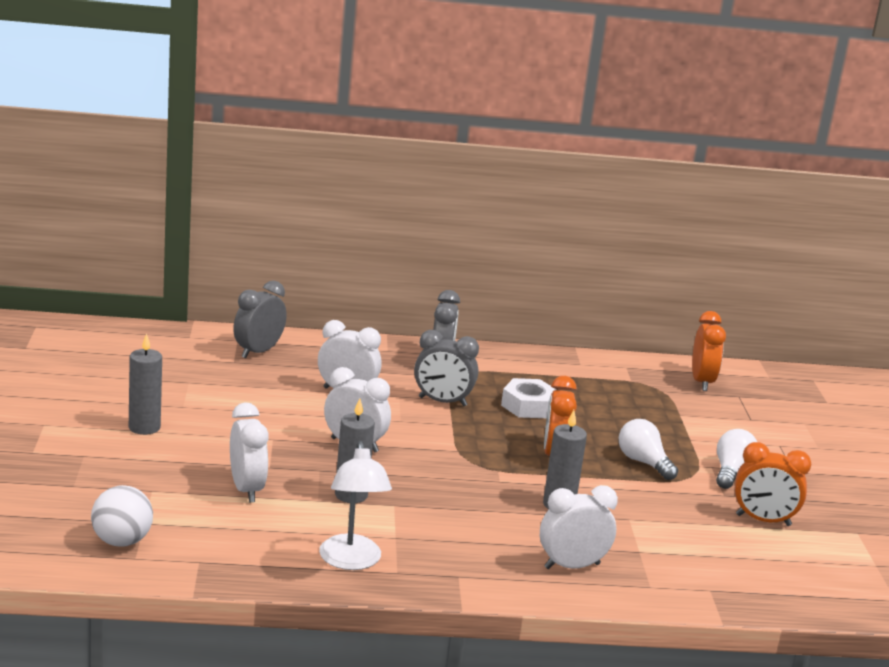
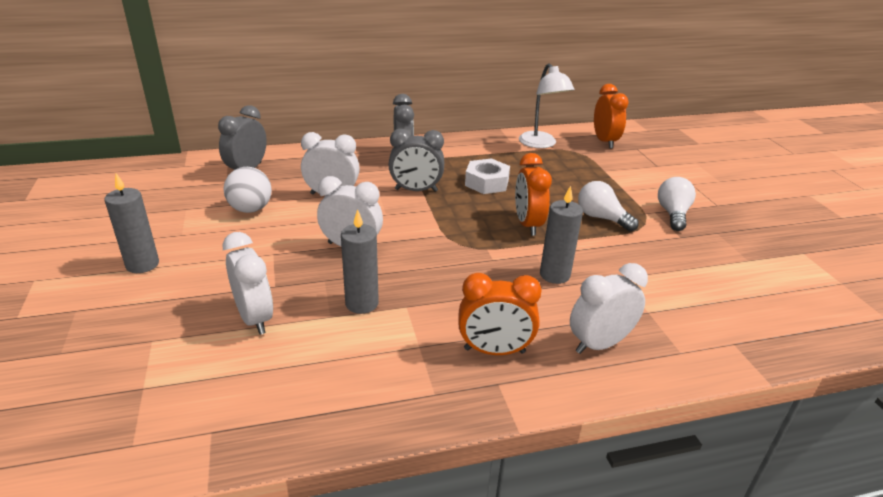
camera: 10 degrees left, 10 degrees up
(121, 541) = (115, 423): white ball -> white ball (250, 209)
(351, 561) = (382, 390): white lamp -> white lamp (541, 144)
(763, 520) = (726, 256): orange clock -> orange clock (494, 351)

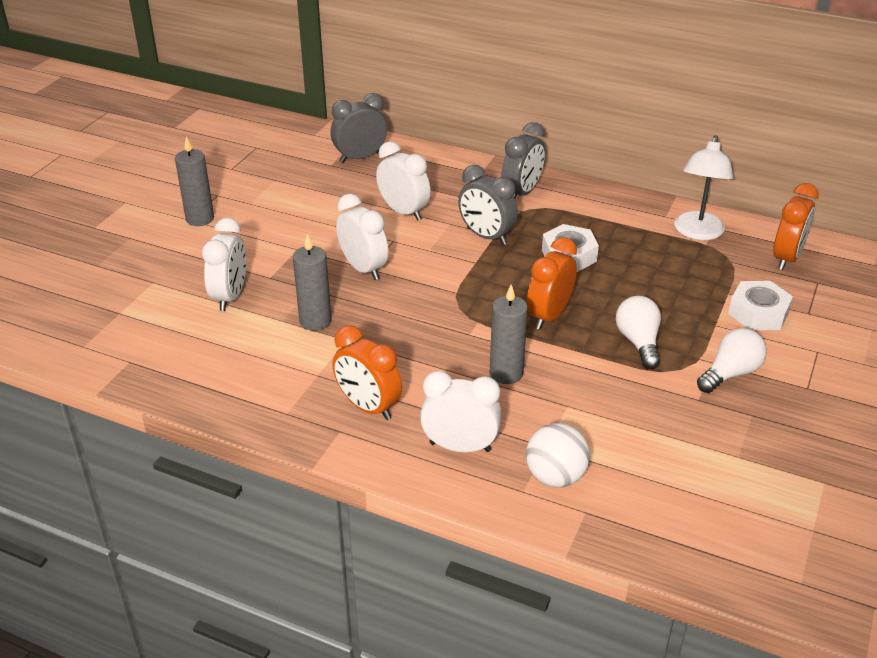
camera: 40 degrees right, 5 degrees up
(250, 209) = (322, 200): white ball -> white ball (555, 477)
(635, 175) = (758, 313): none -> white nut

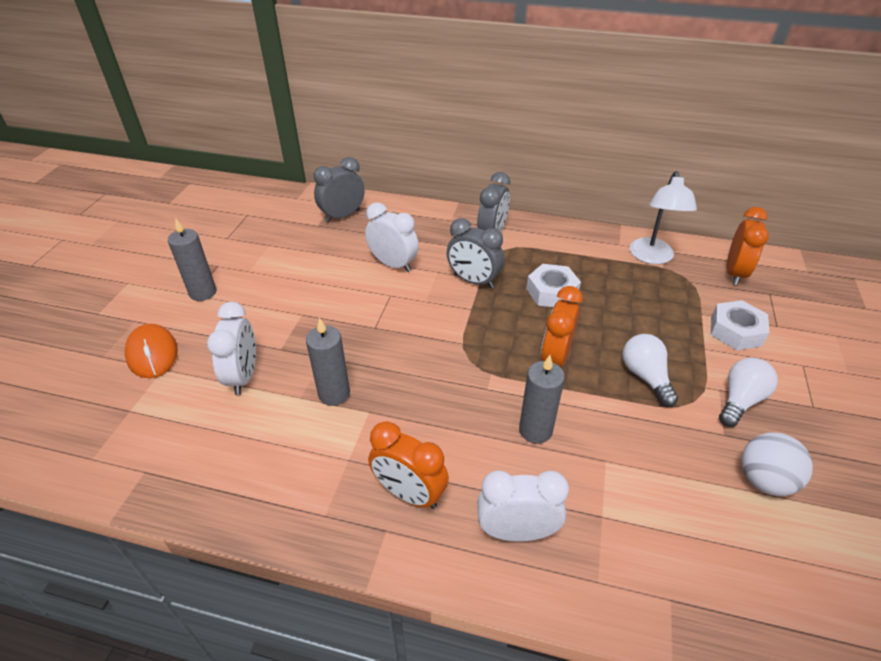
camera: 10 degrees left, 5 degrees up
(144, 268) = (152, 354): none -> orange mouse
(363, 269) = (369, 328): white clock -> none
(555, 477) = (624, 556): white ball -> white ball (764, 480)

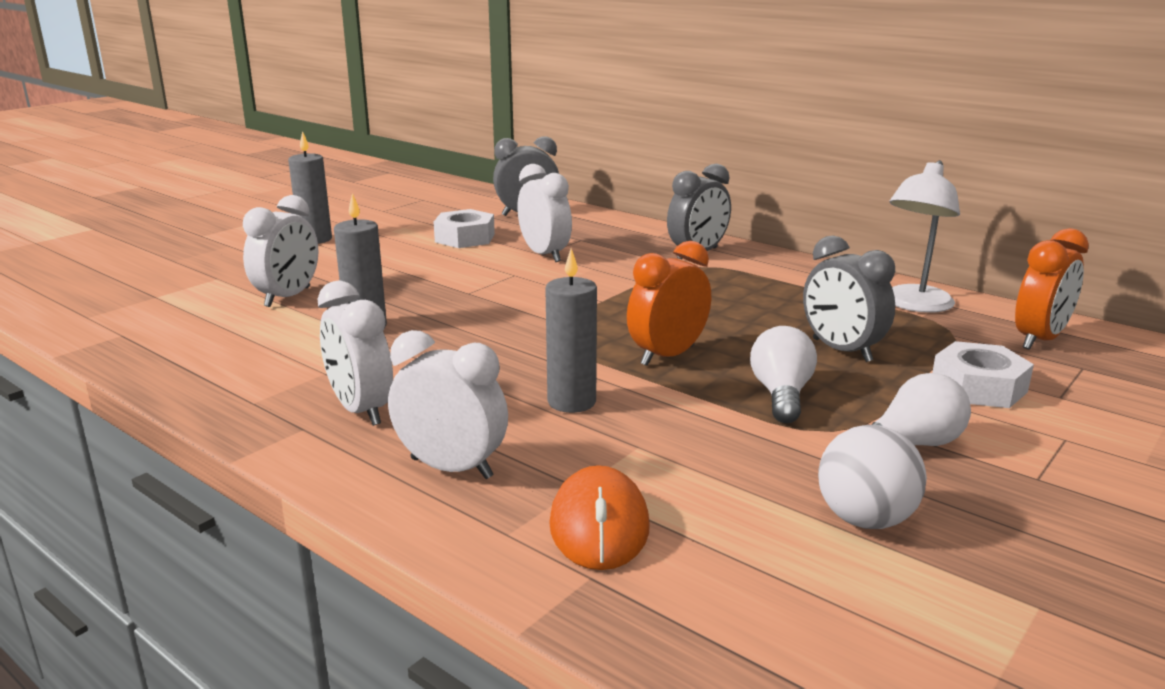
camera: 25 degrees right, 20 degrees down
(152, 354) = (220, 267): orange mouse -> orange mouse (599, 525)
(409, 493) = (361, 410): orange clock -> white clock
(473, 281) = (630, 282): grey clock -> grey clock (841, 350)
(552, 292) = (726, 307): white nut -> white nut (465, 238)

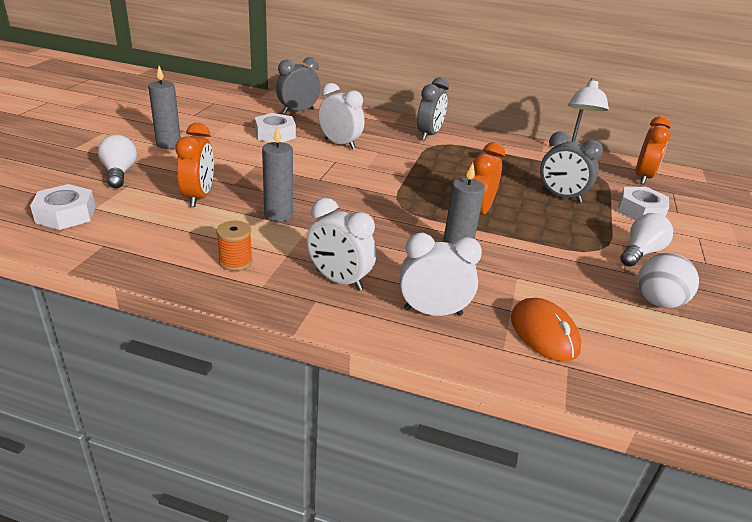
camera: 25 degrees left, 10 degrees up
(117, 300) = (66, 214): none -> white nut
(252, 371) = (235, 261): none -> orange spool
(288, 297) = (199, 197): white clock -> orange clock
(781, 395) = (557, 231): white light bulb -> white light bulb (119, 173)

